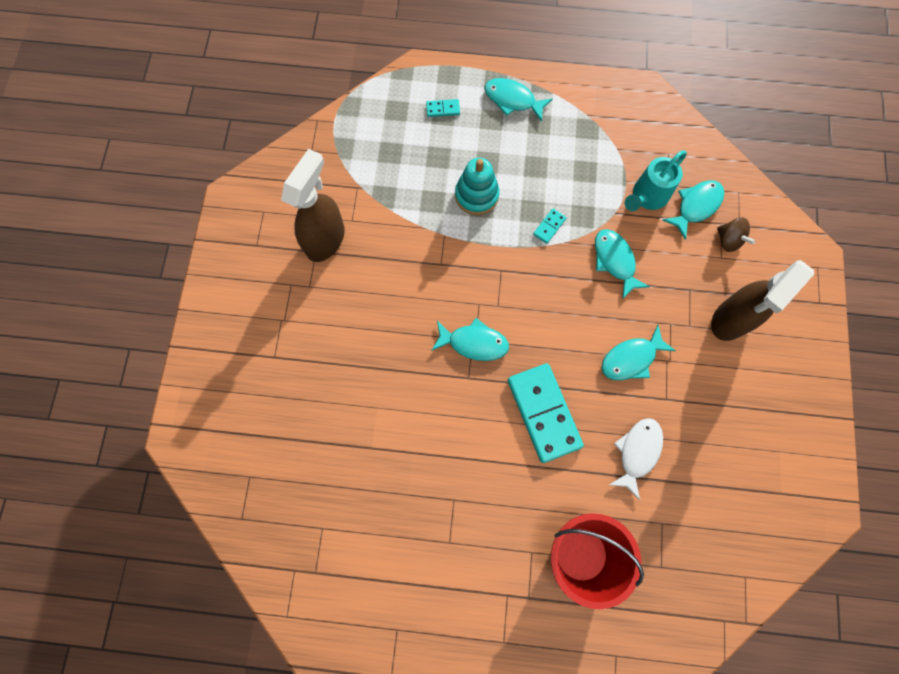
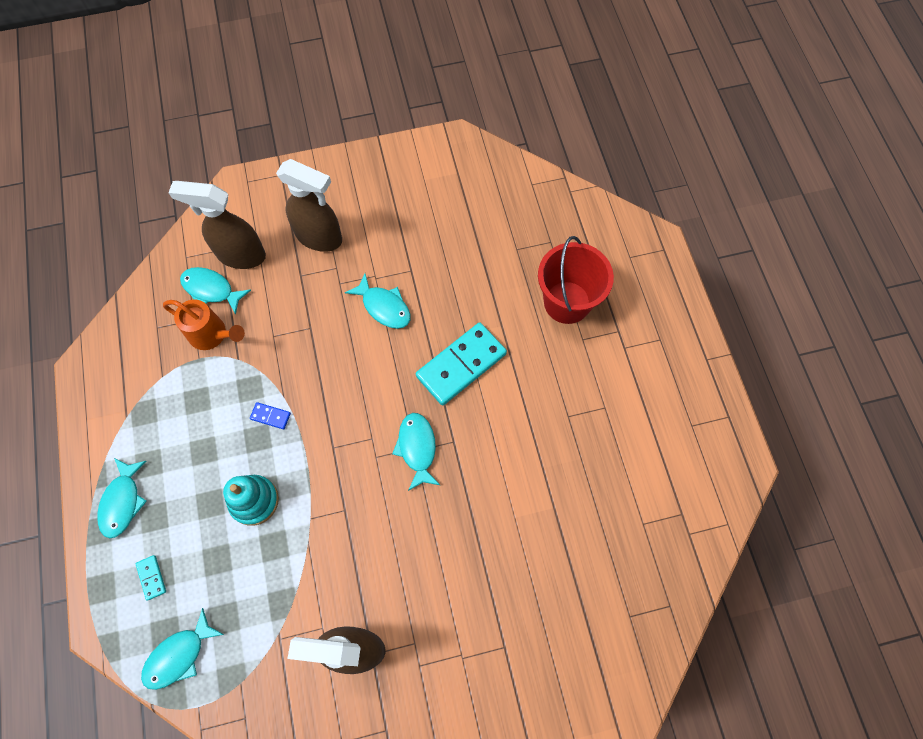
camera: 110 degrees left, 5 degrees down
(549, 226) = (270, 416): turquoise domino -> blue domino
(615, 261) = (290, 345): turquoise fish -> turquoise fish (179, 655)
(637, 452) = (466, 281): white fish -> none
(647, 197) = (212, 335): turquoise watering can -> orange watering can
(728, 240) = (240, 255): brown spinning top -> brown spray bottle

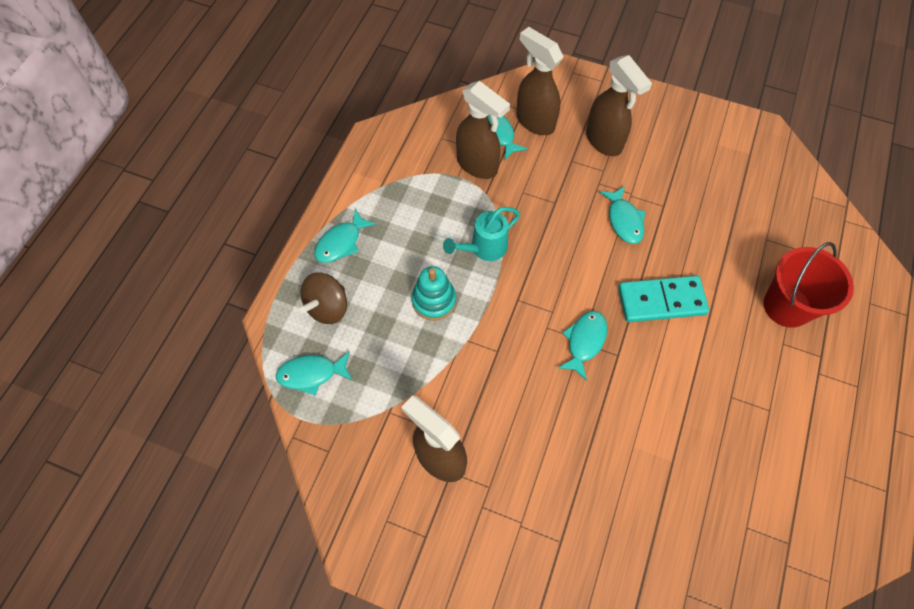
camera: 35 degrees right, 5 degrees down
(152, 577) = (327, 307): turquoise domino -> brown spinning top
(212, 335) = (477, 165): orange watering can -> brown spray bottle
(270, 416) = (484, 248): blue domino -> turquoise watering can

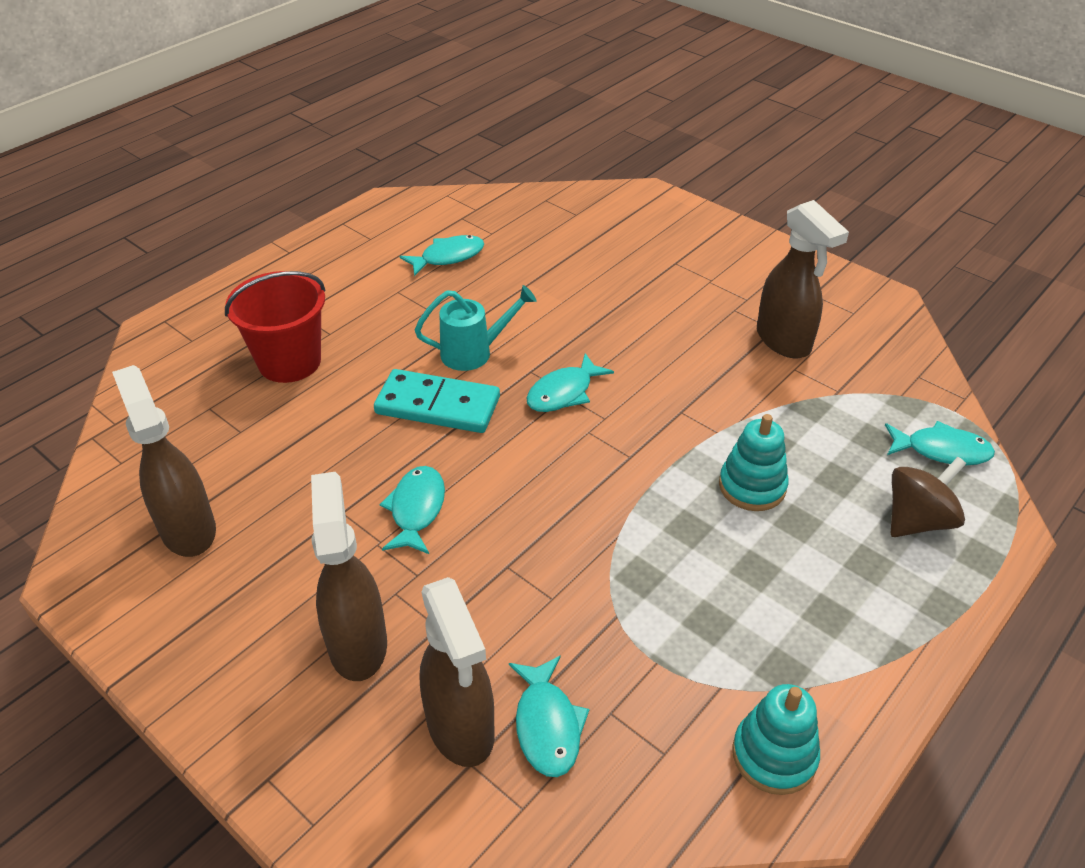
camera: 160 degrees left, 20 degrees down
(341, 242) = (892, 607): turquoise fish -> turquoise fish (448, 257)
(392, 151) = (774, 755): none -> turquoise stacking toy
(477, 165) = (611, 671): brown spray bottle -> brown spray bottle (188, 529)
(484, 248) = (652, 532): turquoise watering can -> turquoise watering can (473, 353)

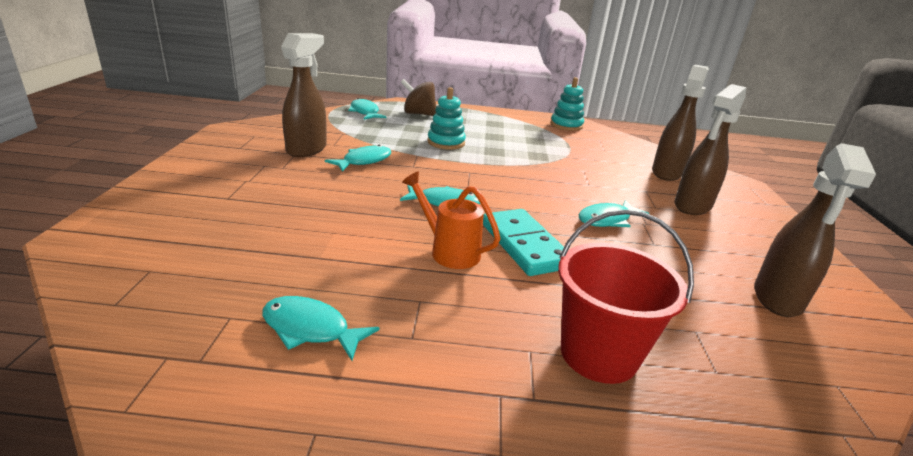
camera: 130 degrees left, 15 degrees down
(473, 353) = (449, 251): turquoise watering can -> orange watering can
(547, 725) = (631, 158): turquoise fish -> turquoise fish (364, 161)

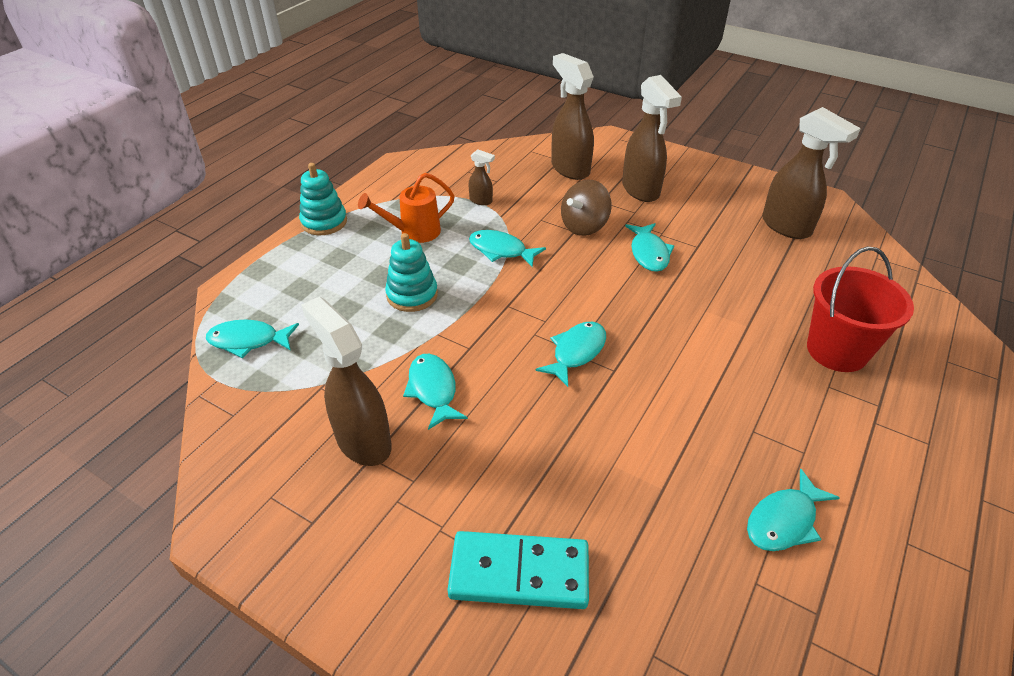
camera: 60 degrees left, 15 degrees up
(418, 114) = (293, 286): brown spinning top -> brown spinning top (584, 226)
(449, 251) = (677, 383): orange watering can -> orange watering can (414, 232)
(524, 245) = (679, 326): turquoise domino -> turquoise domino (519, 572)
(526, 162) = (501, 250): none -> turquoise fish
(566, 125) = (413, 175): turquoise stacking toy -> turquoise stacking toy (324, 222)
(572, 148) = (481, 201): none -> brown spray bottle

